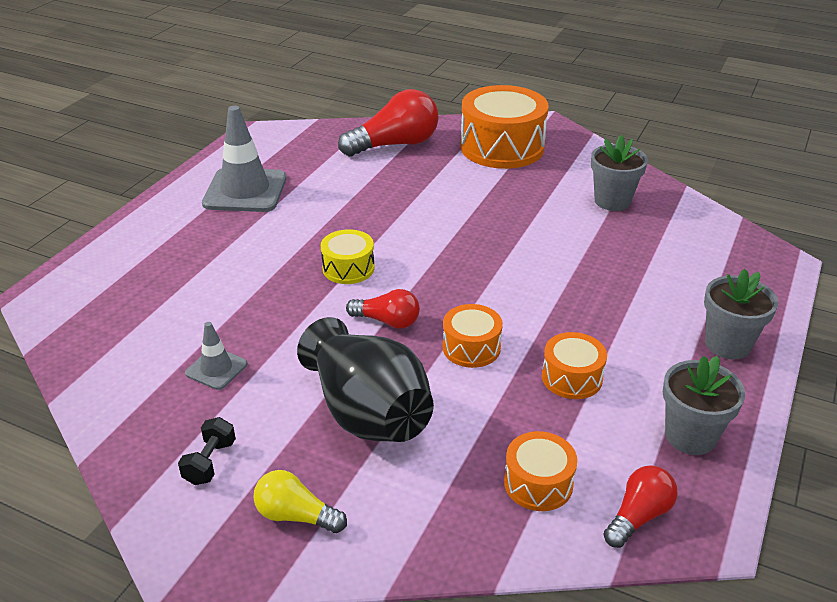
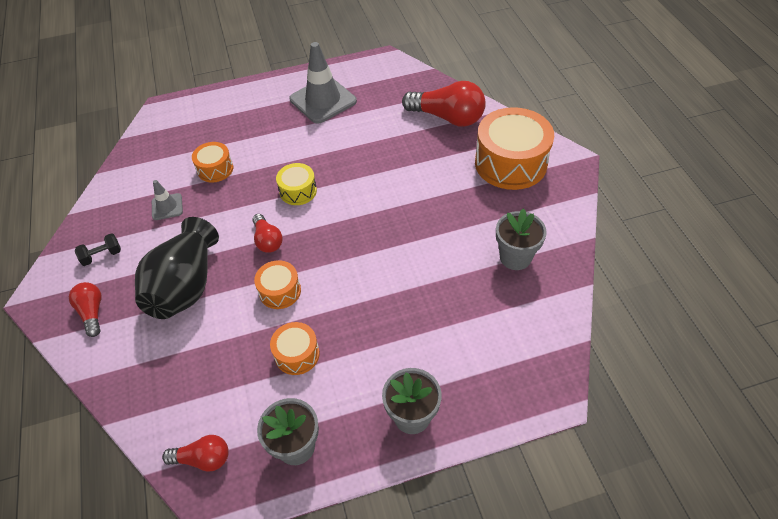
camera: 50 degrees right, 15 degrees up
(296, 515) = (92, 312): yellow light bulb -> red light bulb
(538, 483) = (192, 395): orange drum -> orange drum (215, 169)

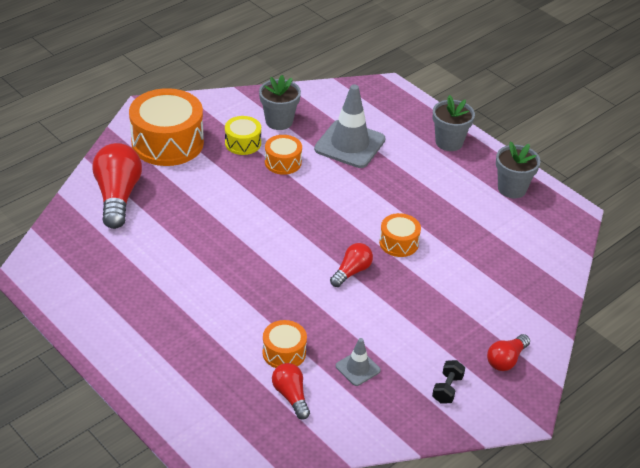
camera: 120 degrees left, 10 degrees down
(102, 256) = (447, 389): black dumbbell -> black dumbbell turned 75 degrees clockwise
(185, 286) = (436, 307): black vase -> none
(203, 459) = (557, 230): red light bulb -> red light bulb (291, 396)
(297, 354) = (446, 212): orange drum -> orange drum (283, 162)
(298, 191) = (279, 273): yellow drum -> yellow drum (243, 143)
(323, 100) = (128, 303): grey traffic cone -> grey traffic cone (350, 144)

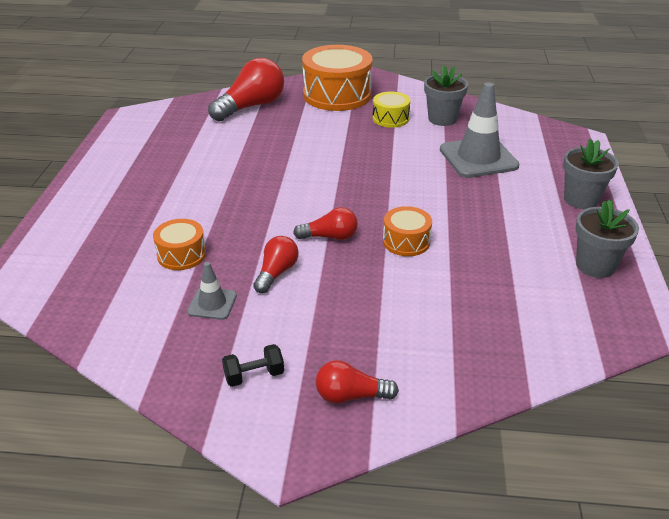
camera: 50 degrees right, 5 degrees down
(283, 162) = (401, 143): orange drum -> none
(291, 396) = (132, 285): red light bulb -> red light bulb (276, 273)

